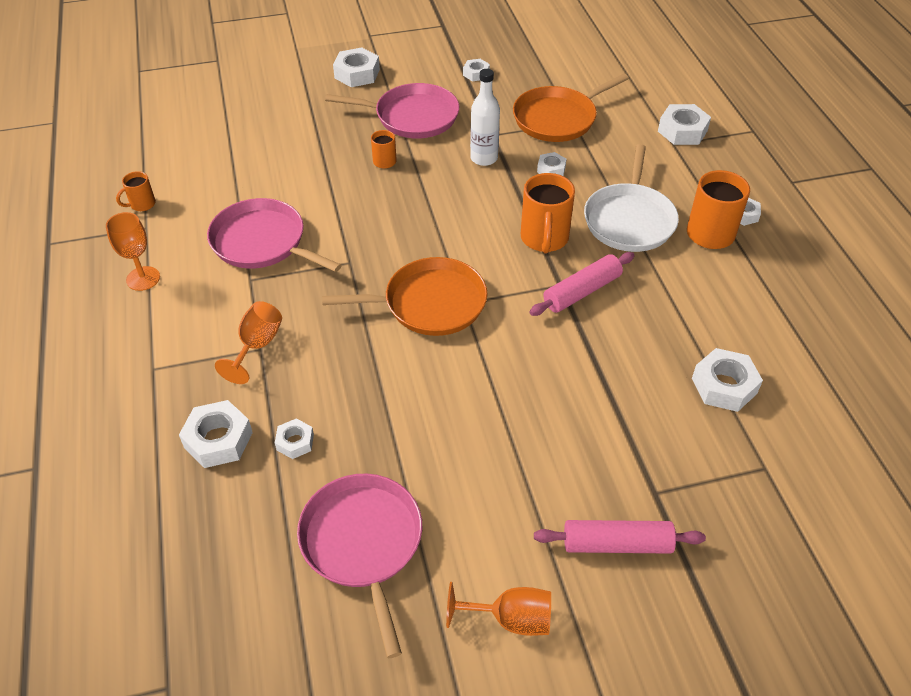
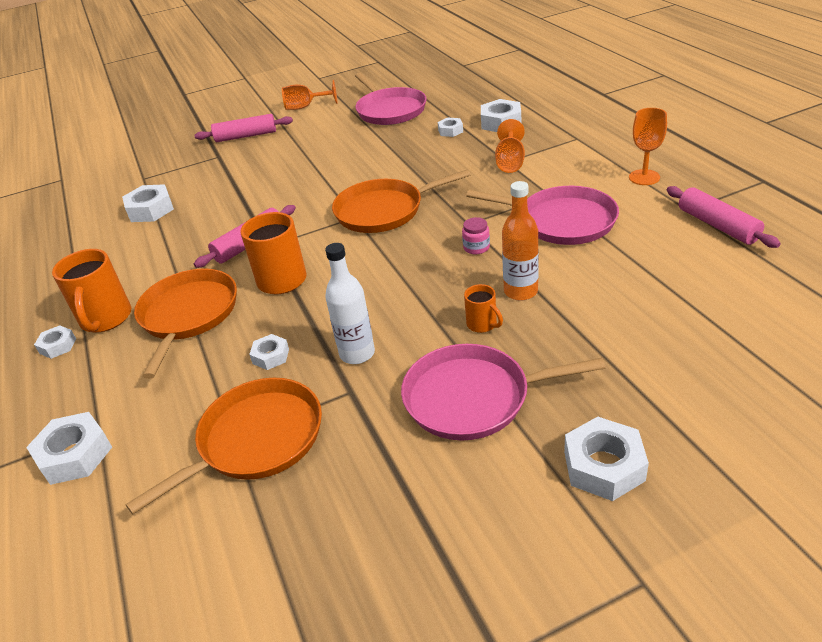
camera: 175 degrees right, 10 degrees down
(142, 204) = (717, 225): orange mug -> pink rolling pin
(341, 180) = (520, 291): none -> orange bottle
(355, 231) = (476, 247): none -> pink jar
(476, 73) = (396, 512): white nut -> none
(629, 220) = (188, 315): white pan -> orange pan

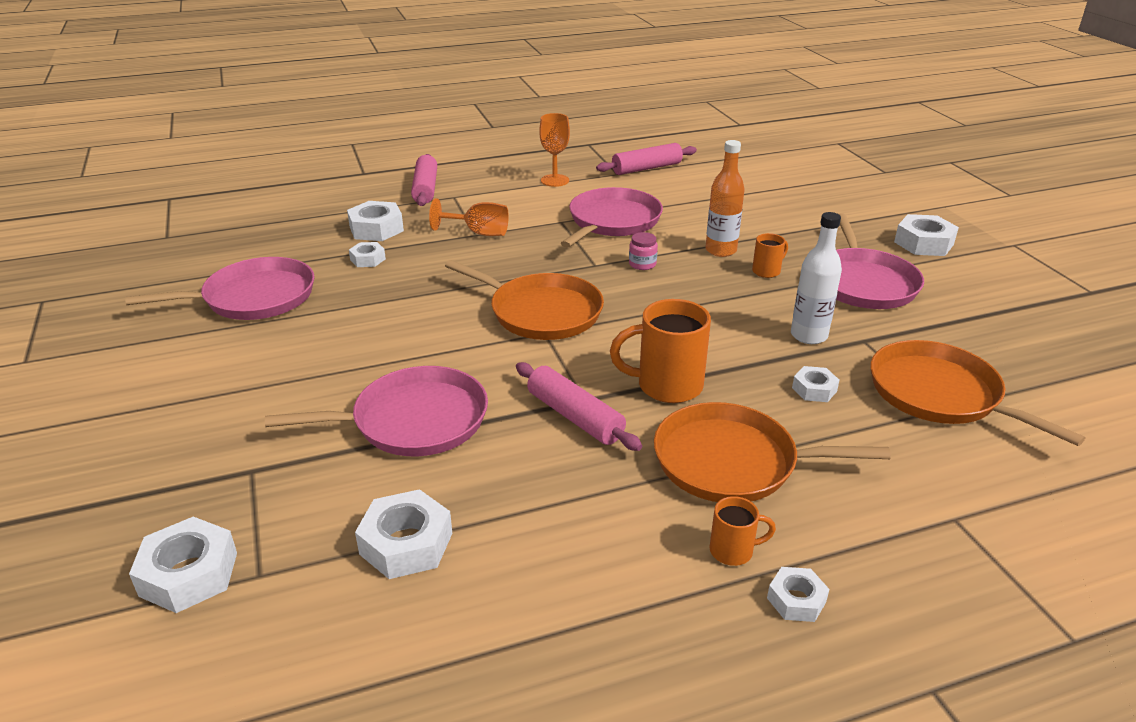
camera: 90 degrees left, 5 degrees down
(75, 455) = (1001, 532): white nut -> white nut (189, 574)
(106, 319) = (733, 551): orange mug -> orange mug, size x0.53
(246, 136) = (196, 440): pink rolling pin -> pink rolling pin (425, 188)
(253, 189) = (413, 421): none -> pink pan
(305, 107) = (144, 374): orange goblet -> none
(384, 211) = (541, 312): orange pan -> orange pan turned 45 degrees counterclockwise

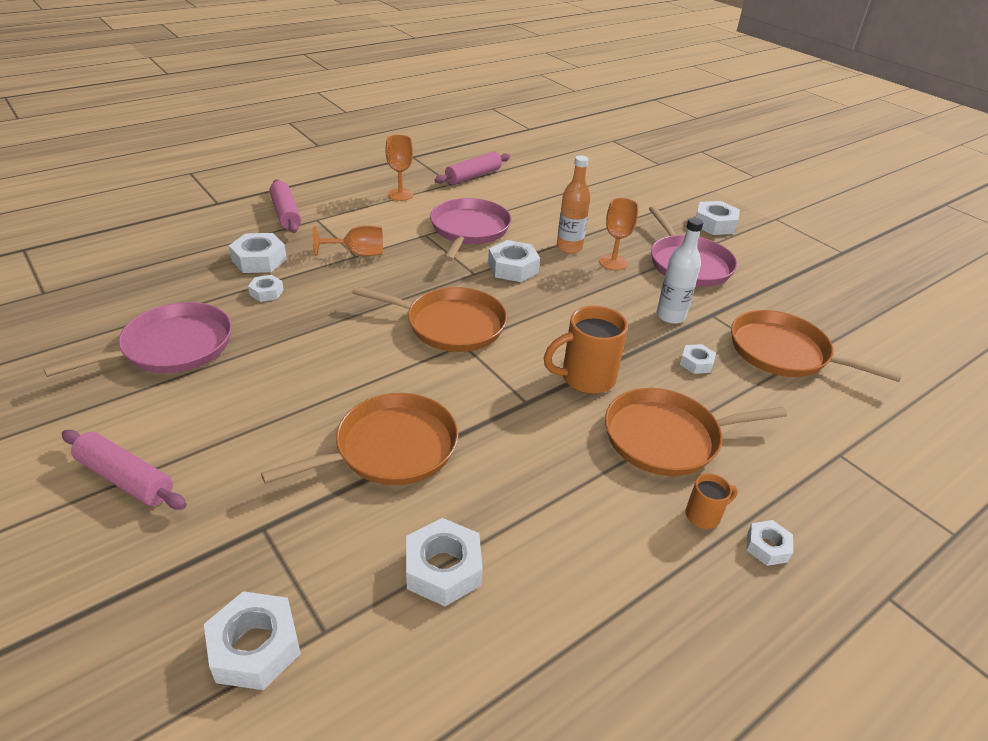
camera: 20 degrees left, 5 degrees up
(413, 421) = (390, 448): pink pan -> orange pan
(575, 416) = (526, 419): pink rolling pin -> pink rolling pin (126, 478)
(642, 264) = (513, 268): pink jar -> white nut
(767, 271) = (613, 262): orange mug -> orange goblet

